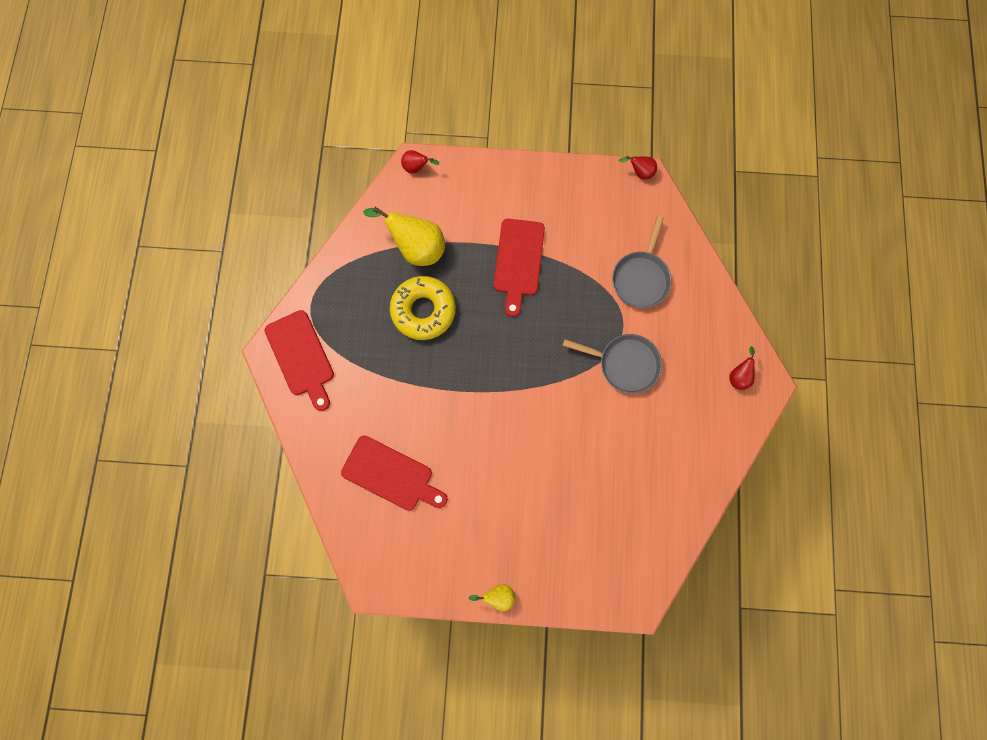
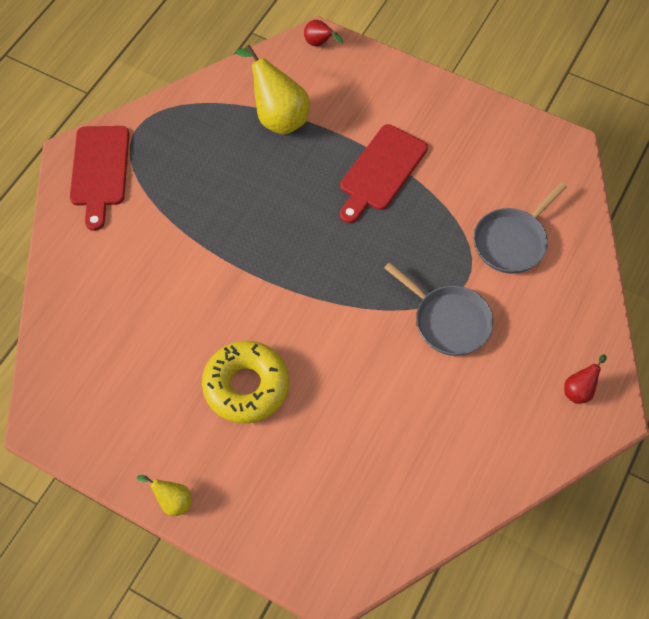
camera: 25 degrees right, 15 degrees down
(391, 475) = (126, 323): red cutting board -> none
(423, 310) = (252, 178): yellow donut -> yellow donut (246, 386)
(639, 173) = (563, 137): red pear -> none

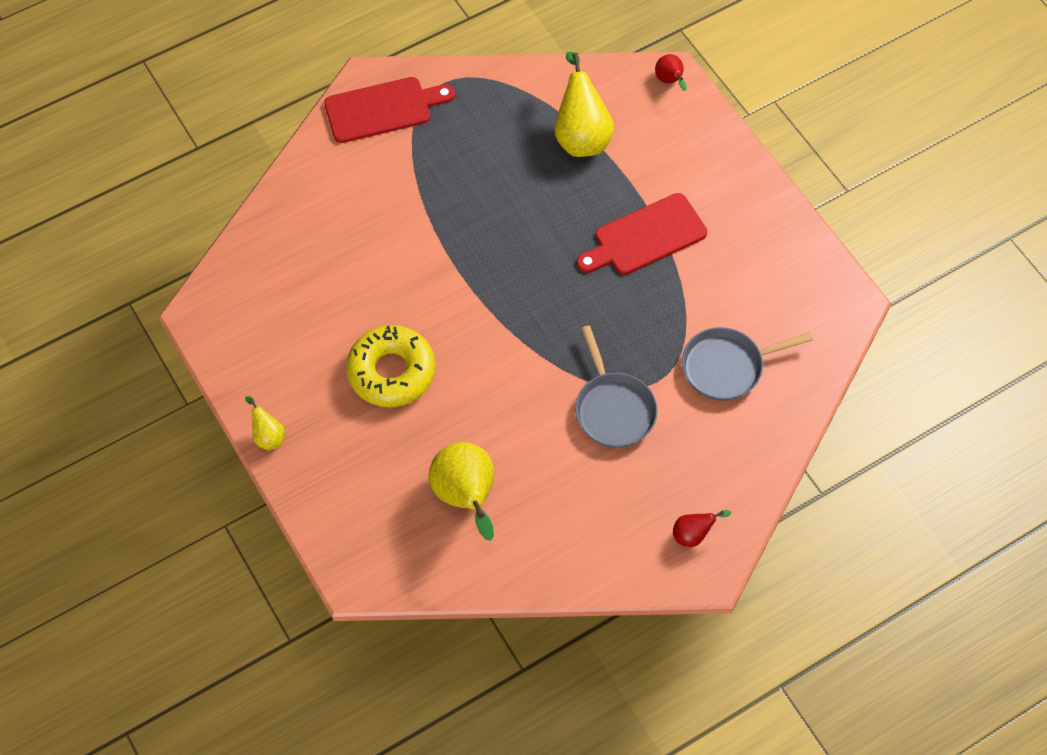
camera: 30 degrees right, 0 degrees up
(100, 171) = (383, 109): red cutting board -> red cutting board turned 135 degrees counterclockwise
(379, 460) = (466, 497): none -> yellow pear

